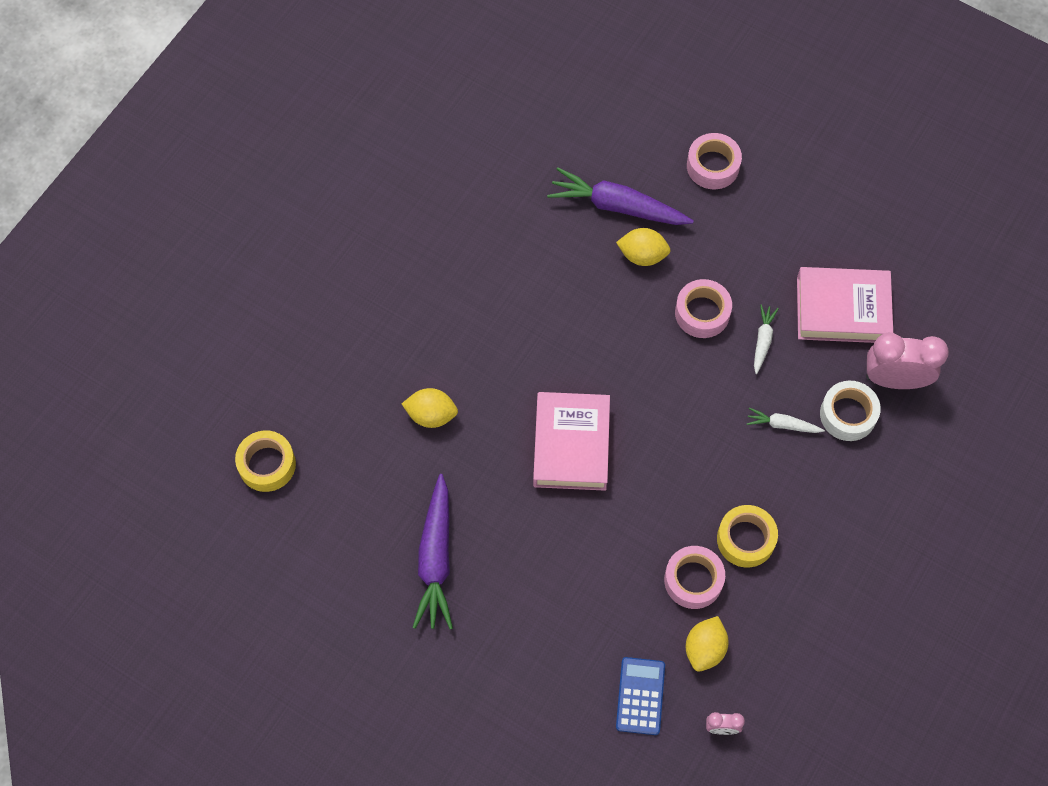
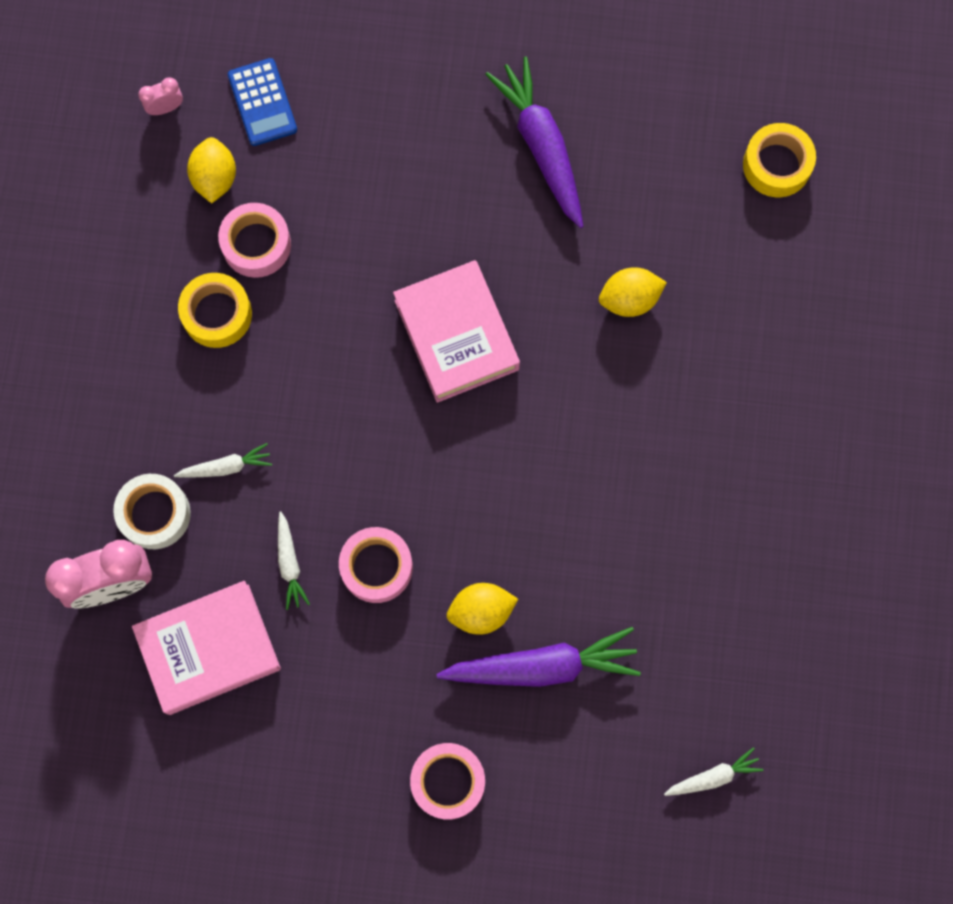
camera: 155 degrees right, 10 degrees up
(539, 100) = (713, 776): none -> white carrot

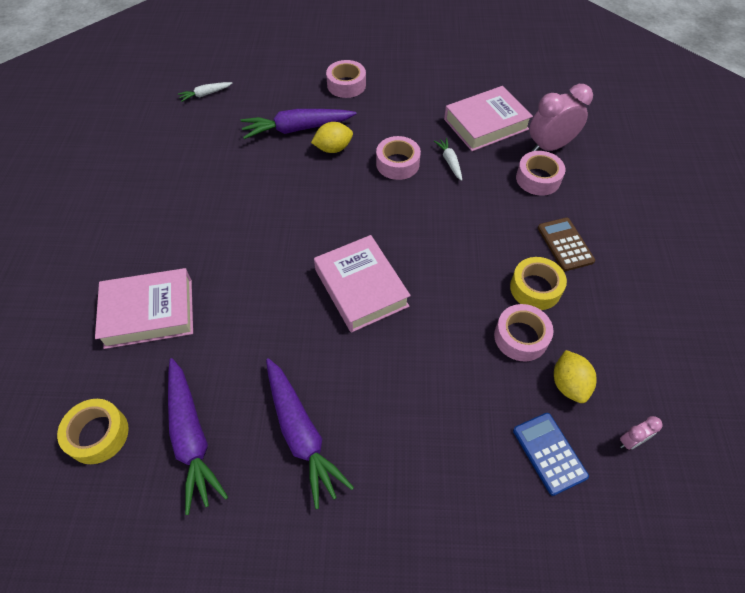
camera: 175 degrees right, 20 degrees down
(152, 383) = (565, 244): none -> brown calculator
(154, 514) = (538, 179): white tape -> pink tape
(226, 467) = (502, 204): white carrot -> none
(629, 299) = (233, 320): yellow lemon -> none
(668, 153) = (191, 437): none -> purple carrot
(743, 320) = (149, 313): none -> pink book

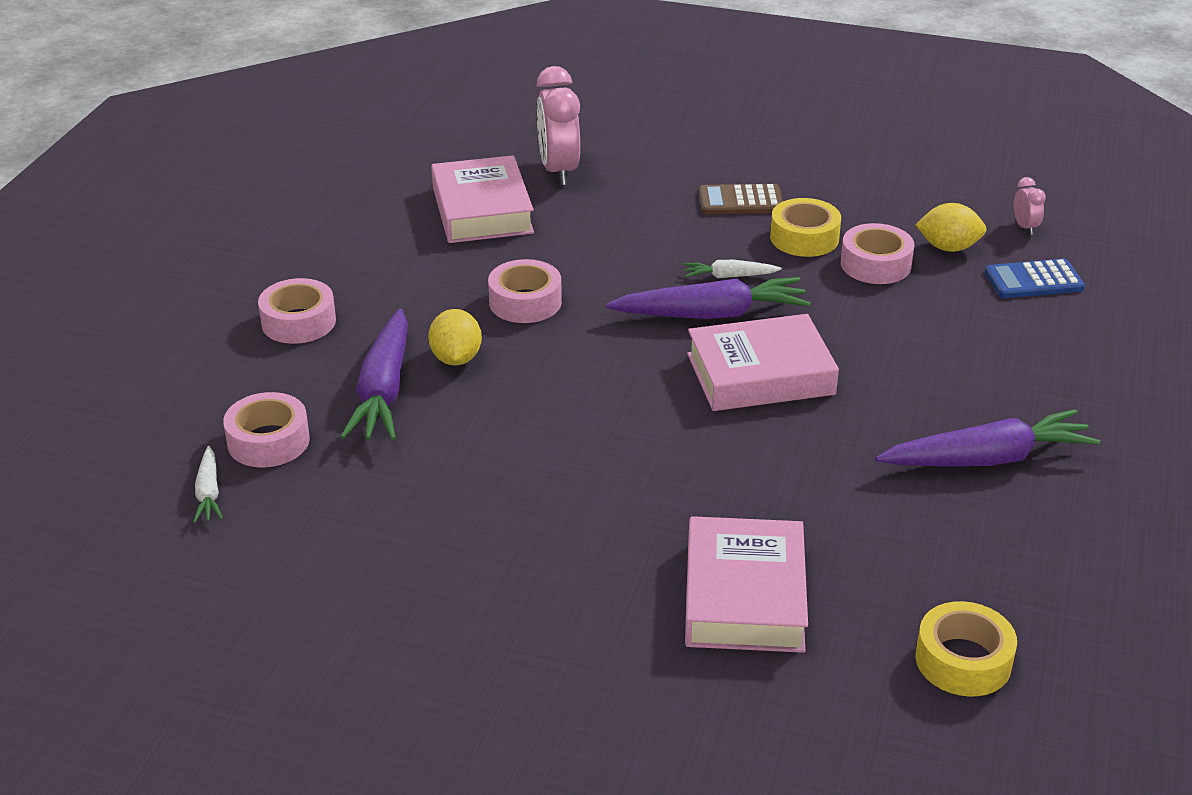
camera: 75 degrees left, 20 degrees down
(191, 437) = (979, 561): purple carrot -> purple carrot (710, 314)
(449, 162) = (546, 256): white carrot -> white carrot (729, 276)
(538, 179) = (616, 193): pink tape -> pink tape (268, 441)

